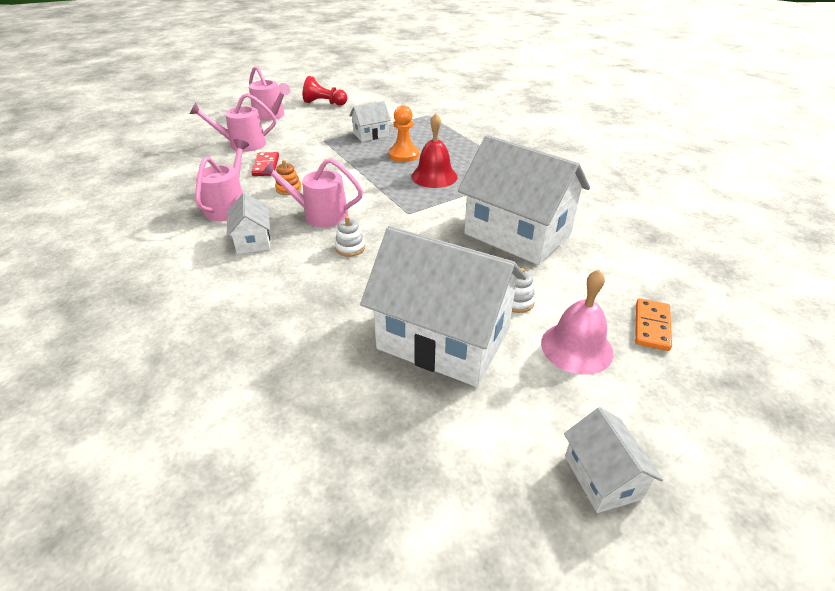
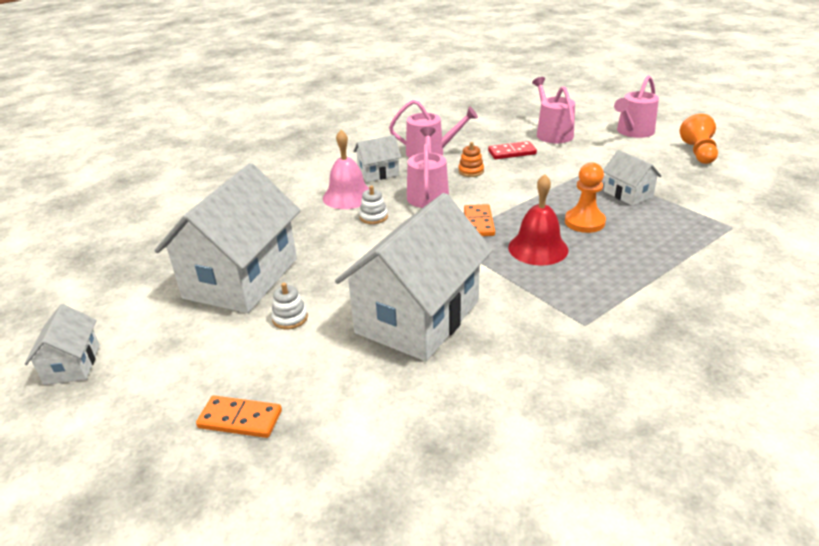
camera: 85 degrees right, 5 degrees down
(324, 103) = (698, 152): red pawn -> orange pawn
(386, 195) = (478, 223): none -> orange domino
(576, 347) = (217, 357): pink bell -> pink bell (348, 196)
(602, 477) = (72, 364): white house -> white house turned 75 degrees counterclockwise

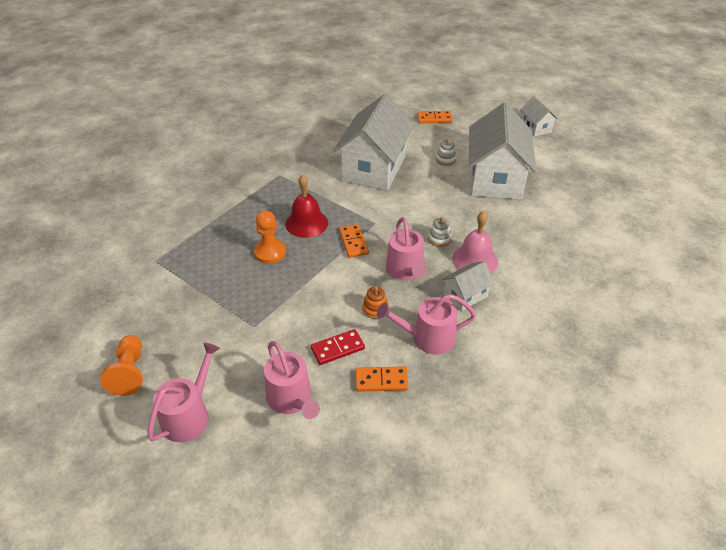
camera: 165 degrees right, 10 degrees up
(479, 136) = (381, 381): none -> orange domino
(628, 194) = (227, 291): white house -> none

